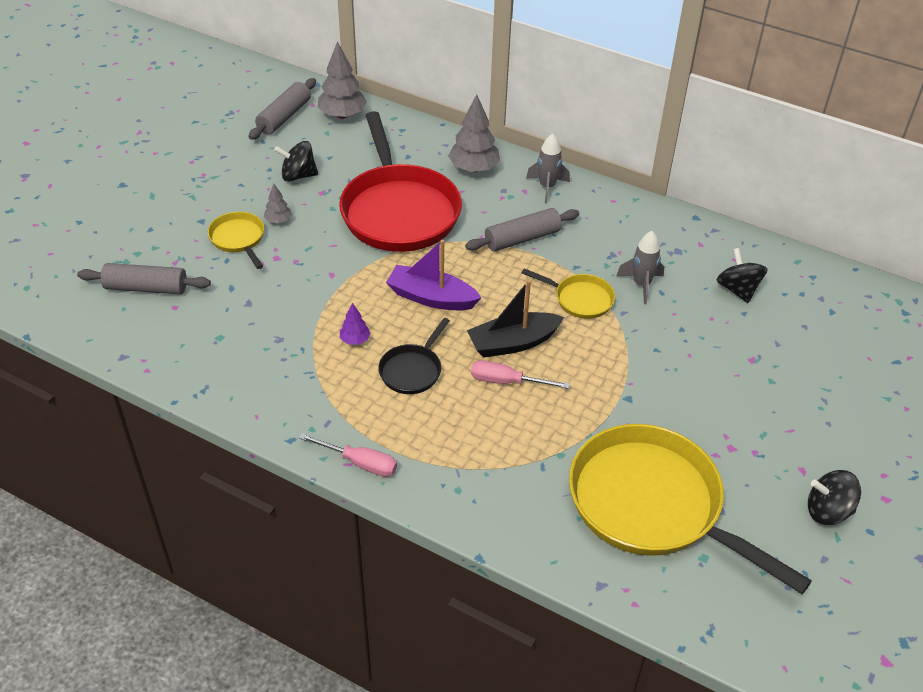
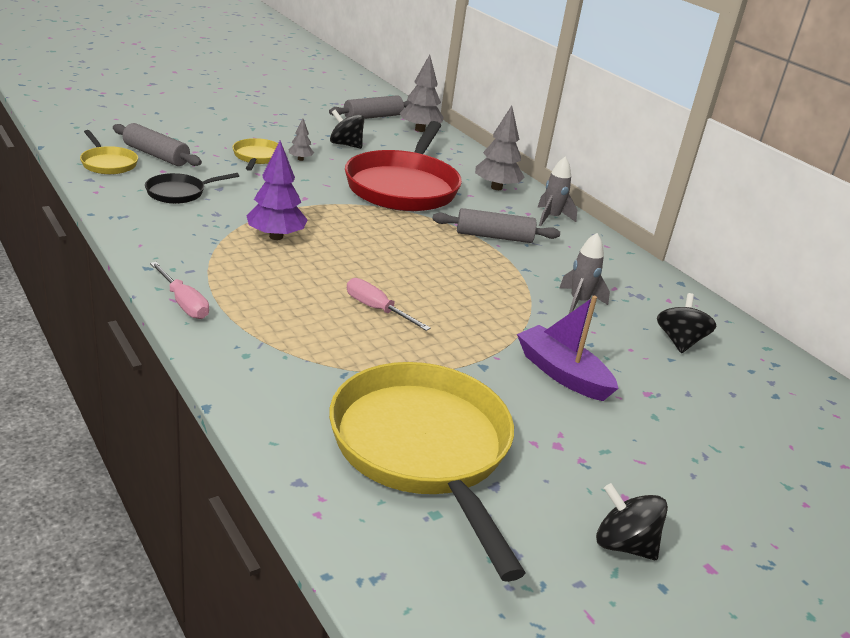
camera: 25 degrees right, 15 degrees down
(355, 340) = (276, 236): purple tree -> purple tree, size x1.96
(412, 370) = (301, 270): black pan -> black pan (179, 193)
(431, 297) = (371, 239): purple boat -> purple boat (562, 373)
(513, 343) = (411, 289): black boat -> none
(580, 299) = (507, 288): yellow pan -> yellow pan (108, 163)

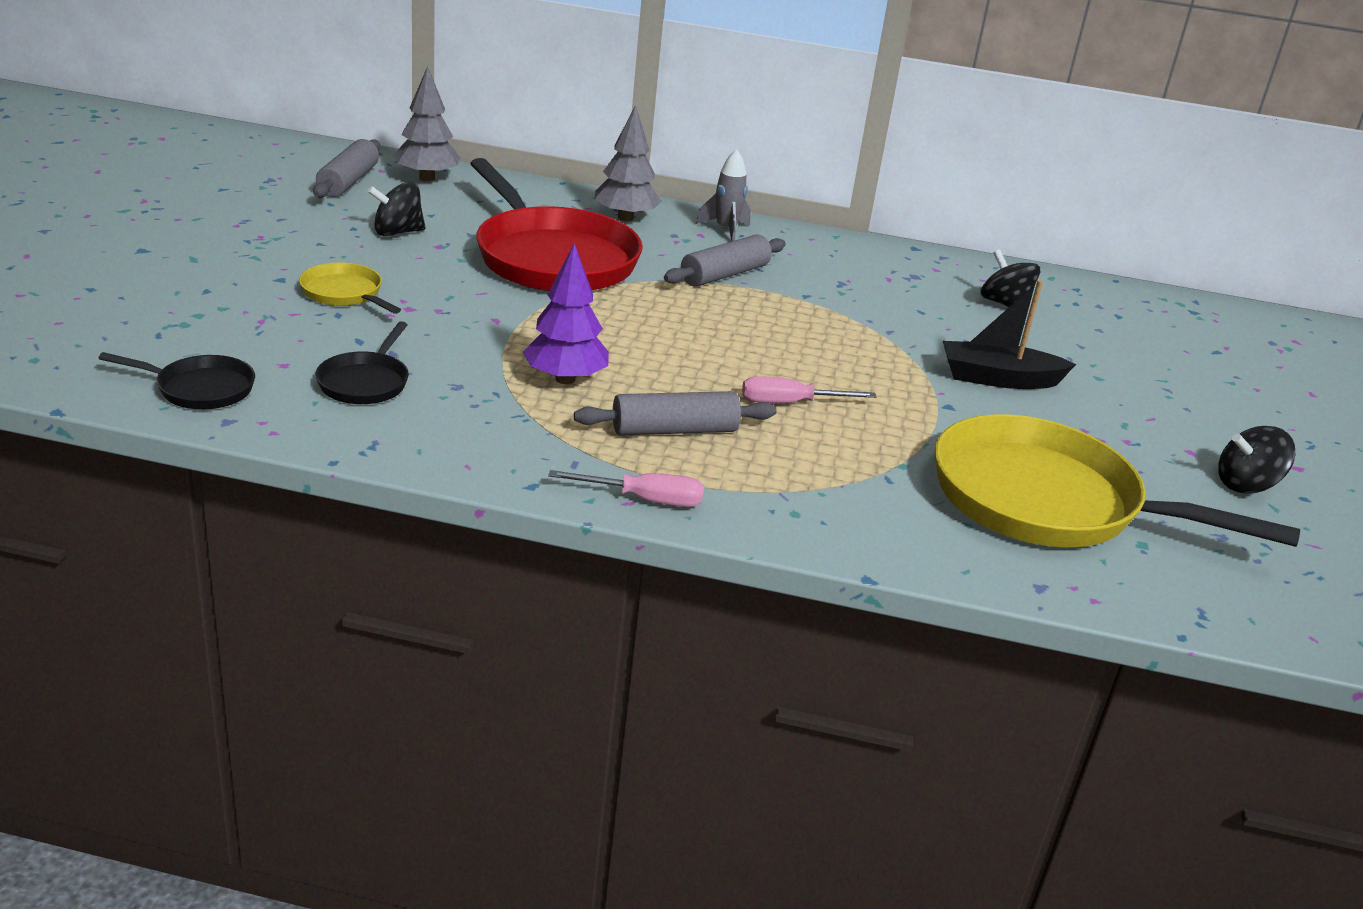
camera: 45 degrees left, 0 degrees up
(108, 163) = (199, 389): yellow pan -> black pan
(156, 155) = (230, 348): grey rolling pin -> grey rolling pin (674, 430)
(300, 159) = (392, 274): grey tree -> none
(562, 373) = (998, 379): purple boat -> black boat
(579, 302) = (893, 306): grey rocket -> none

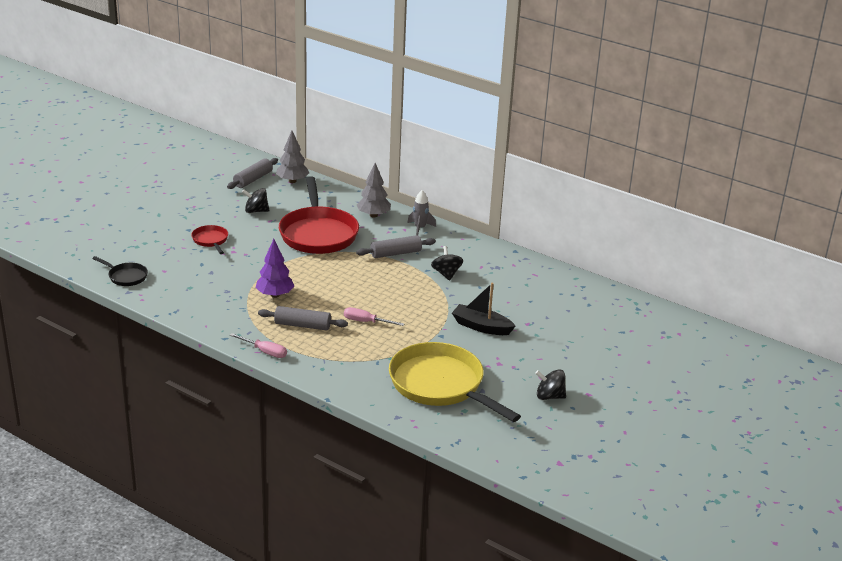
camera: 25 degrees right, 0 degrees up
(345, 294) = (211, 240): yellow pan -> red pan
(365, 382) = (191, 283): black pan -> none
(1004, 304) = (530, 289): black spinning top -> black spinning top (446, 274)

